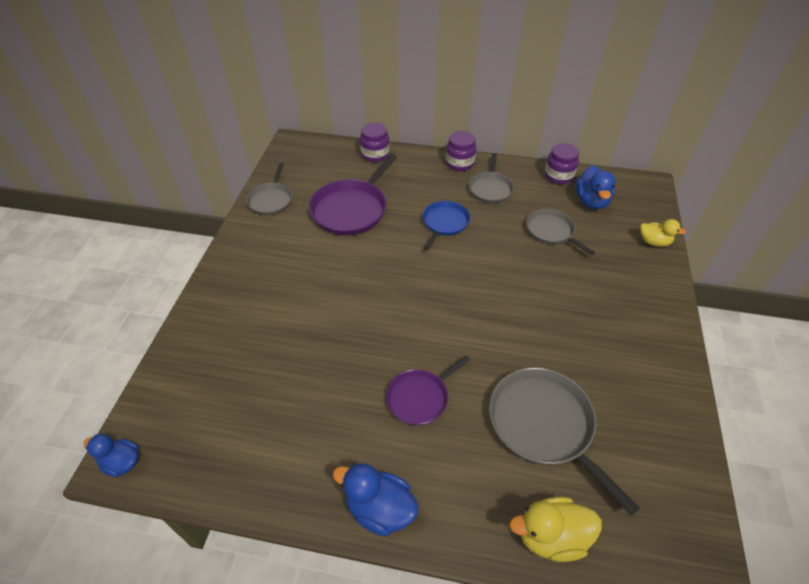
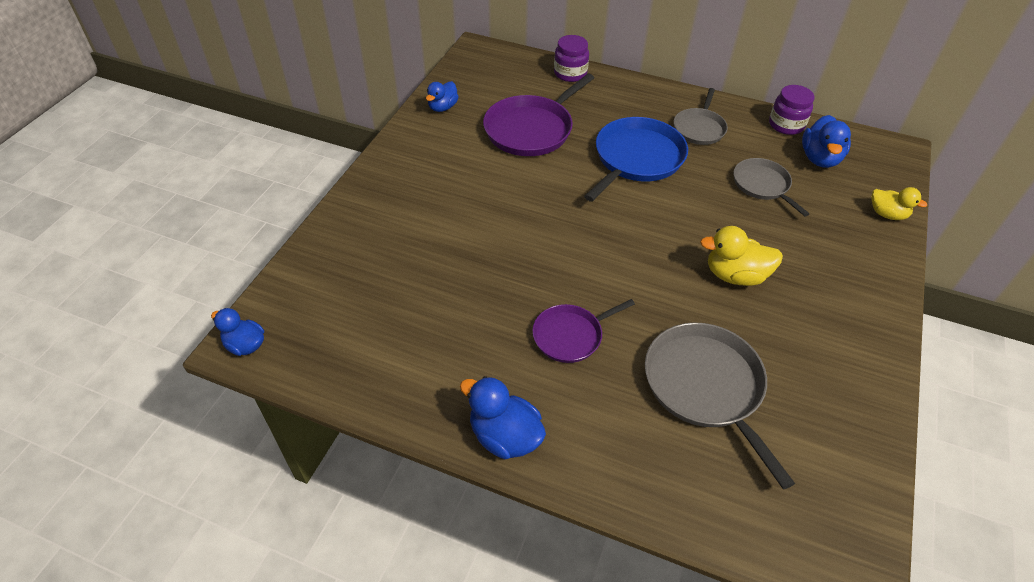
camera: 10 degrees right, 0 degrees up
(271, 200) = (442, 107): grey pan -> blue duck
(444, 223) = (636, 159): blue pan -> blue pan, size x1.65
(459, 163) = (668, 95): purple jar -> none
(551, 536) = (688, 497): yellow duck -> yellow duck (735, 275)

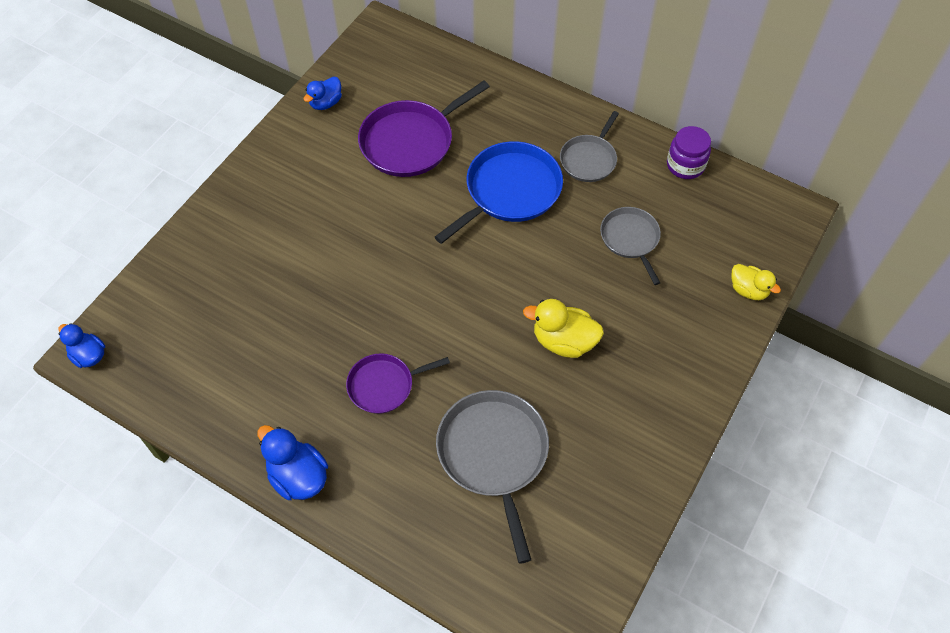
camera: 10 degrees right, 10 degrees up
(570, 73) = (472, 71): purple jar -> none
(820, 158) = (705, 213): blue duck -> none

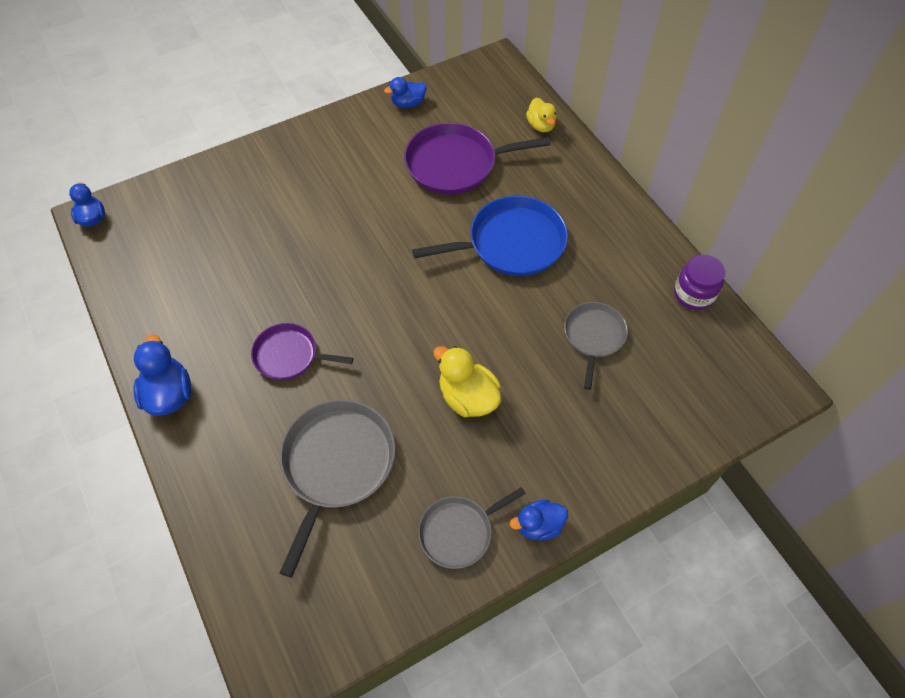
camera: 30 degrees right, 0 degrees up
(589, 159) = (603, 248): grey pan -> grey pan (459, 532)
(688, 413) = (538, 525): none -> blue duck
(748, 290) = (678, 440): yellow duck -> yellow duck (541, 125)

